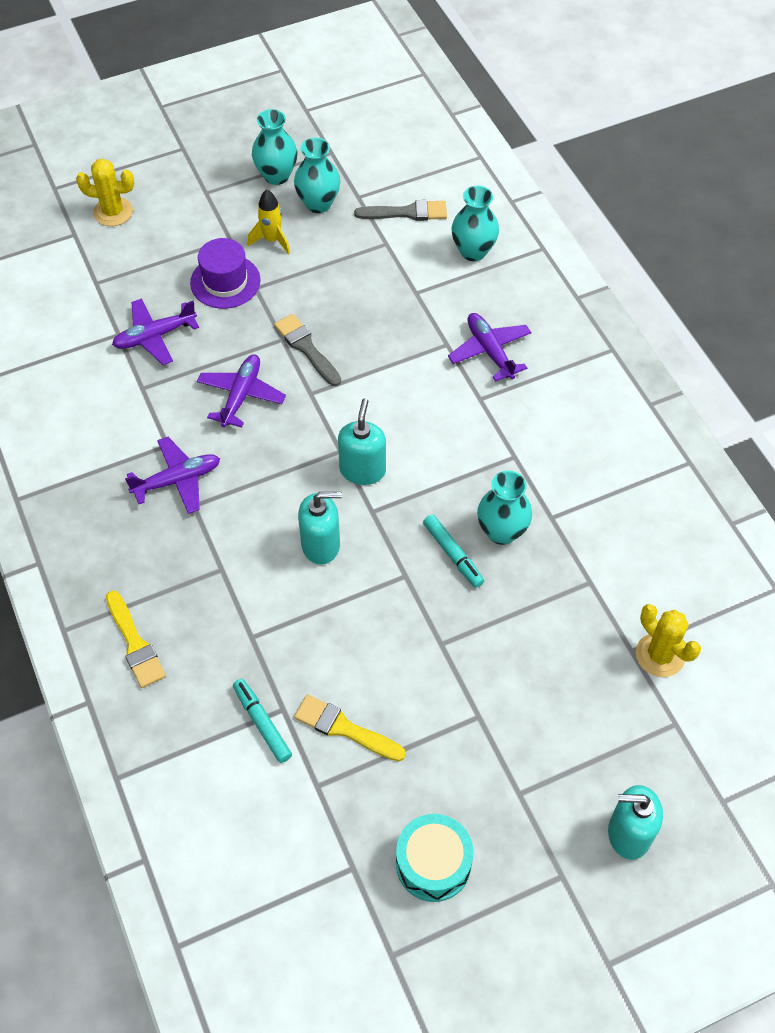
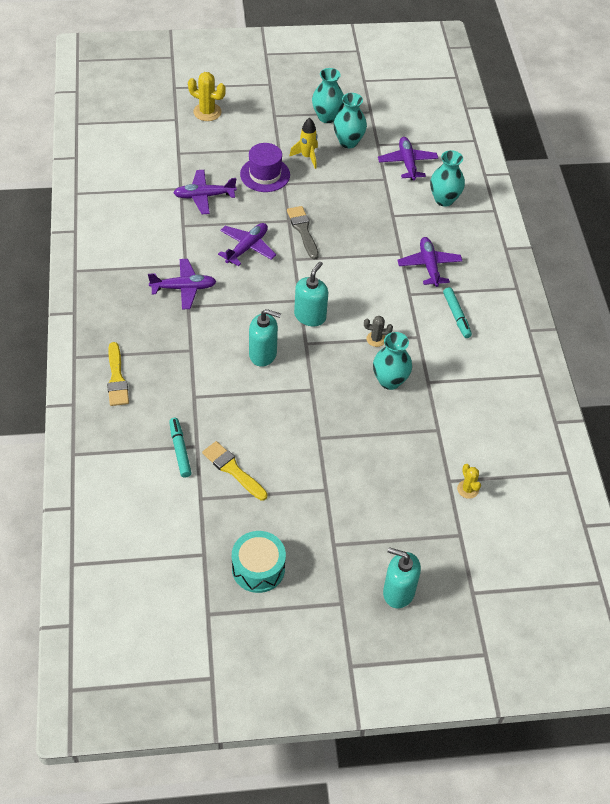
camera: 15 degrees right, 5 degrees down
(406, 212) = (407, 163): grey brush -> purple plane
(453, 554) = (350, 385): turquoise marker -> turquoise marker (456, 316)
(461, 477) = (376, 339): none -> grey cactus
(660, 655) = (468, 489): yellow cactus -> yellow cactus, size x0.61

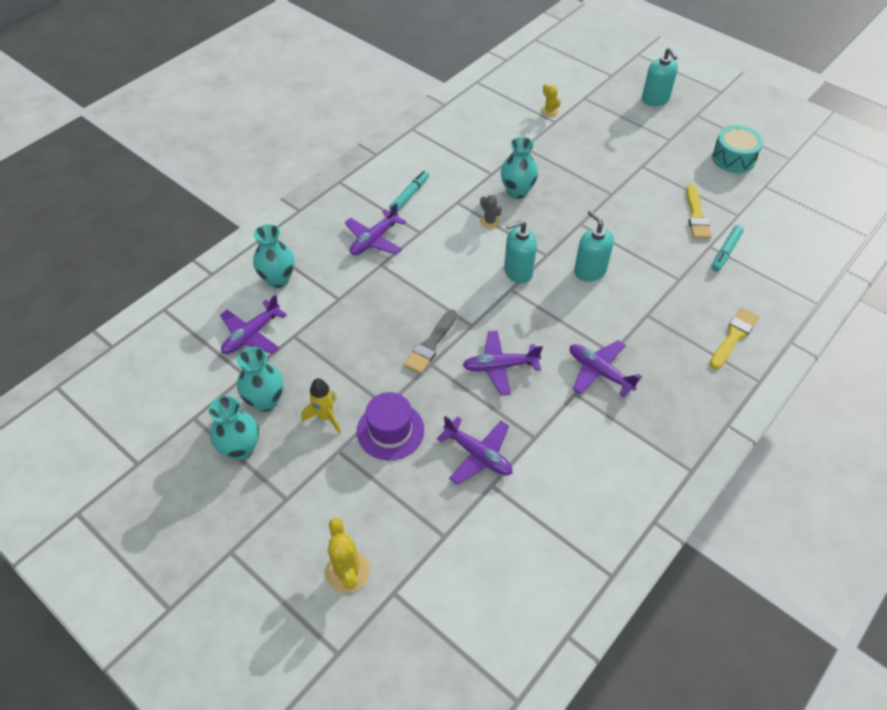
camera: 130 degrees left, 0 degrees up
(468, 489) = (549, 111): yellow cactus -> yellow cactus turned 60 degrees counterclockwise

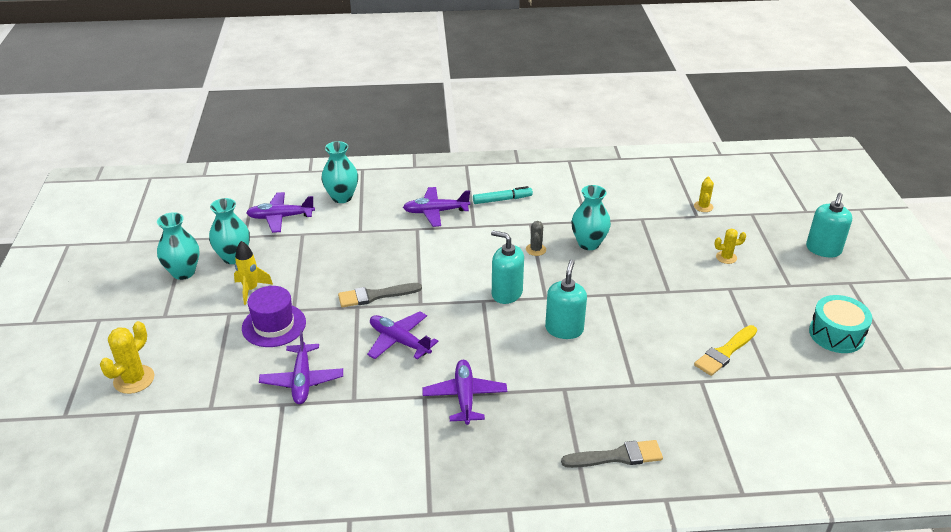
camera: 45 degrees right, 15 degrees down
(611, 143) = (726, 257): none -> yellow cactus
(725, 252) = (711, 395): turquoise marker -> none
(733, 336) = (617, 456): yellow brush -> grey brush

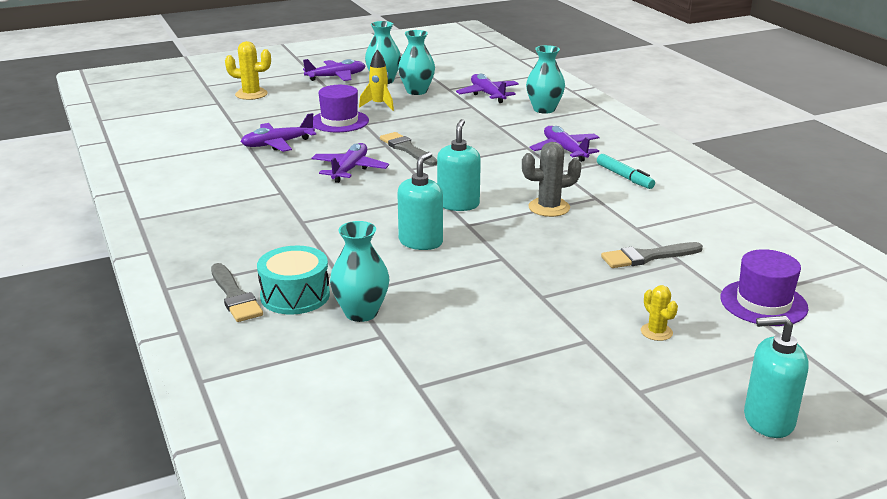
camera: 70 degrees right, 10 degrees down
(464, 397) = (288, 209): purple plane -> purple plane (336, 77)
(536, 249) = (549, 207): grey cactus -> grey cactus, size x1.64
(564, 329) = (421, 242): turquoise soap dispenser -> turquoise soap dispenser turned 60 degrees counterclockwise
(588, 243) = (591, 235): turquoise vase -> turquoise vase (361, 313)
(630, 230) = (647, 257): none -> grey brush
(703, 207) = (763, 303): yellow cactus -> purple hat
(725, 352) = (447, 348): yellow brush -> none
(836, 334) = (551, 442): turquoise drum -> turquoise drum (295, 295)

